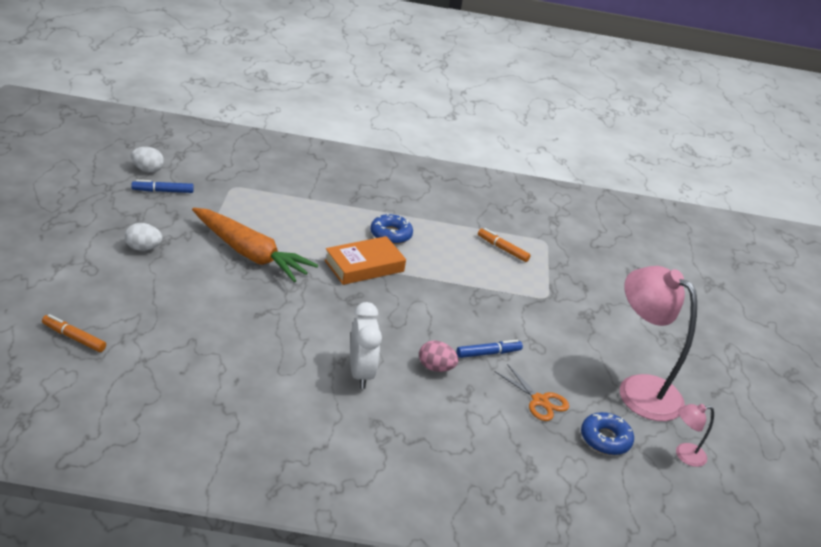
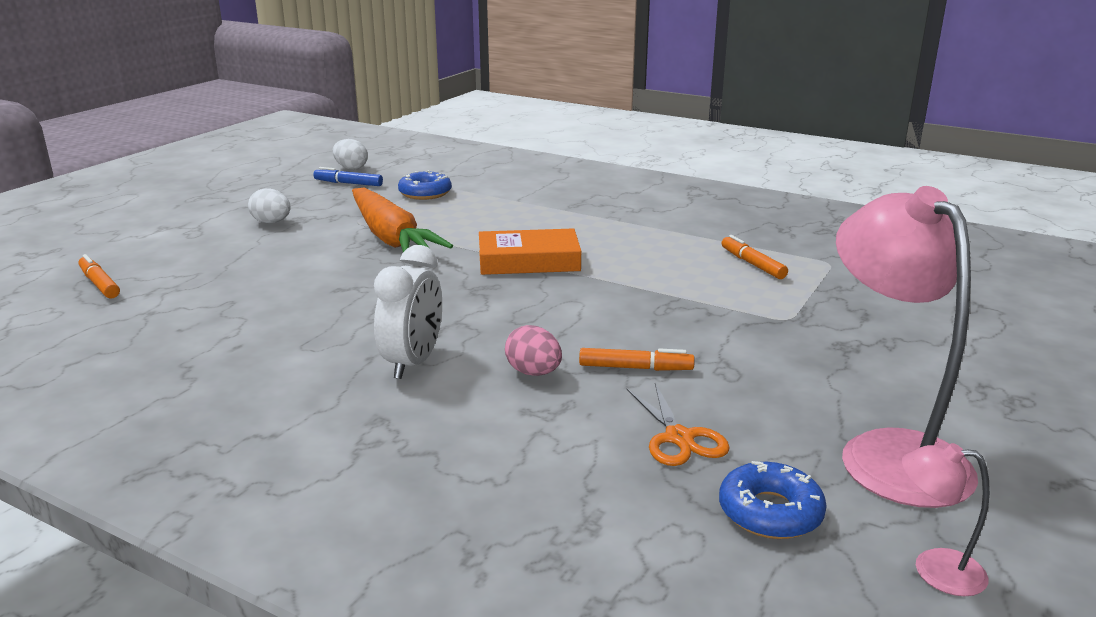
camera: 30 degrees right, 10 degrees down
(390, 234) = (594, 237): blue donut -> blue donut (425, 193)
(488, 353) = (635, 368): blue marker -> orange marker

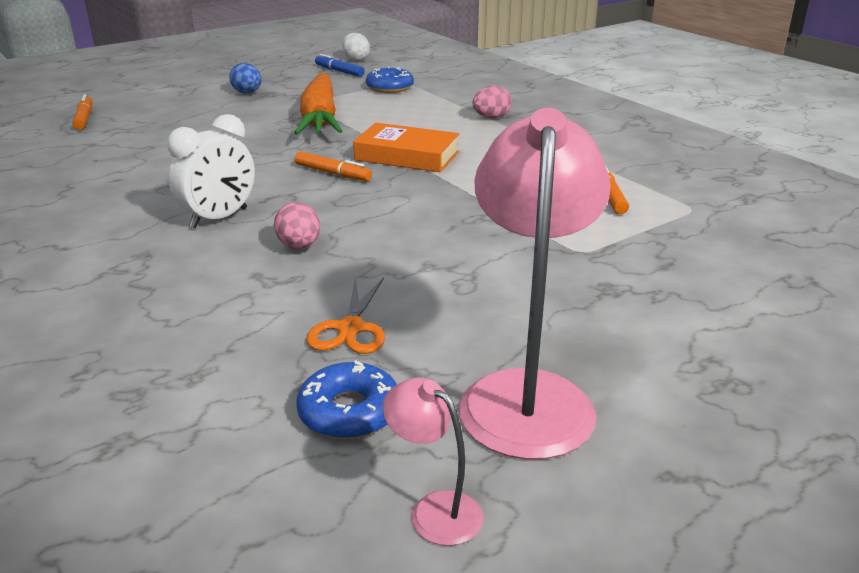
camera: 25 degrees right, 5 degrees up
(272, 222) = (247, 93): white egg -> blue egg
(564, 209) = (491, 117): none -> pink egg
(635, 368) = (386, 262): orange marker -> orange marker (333, 173)

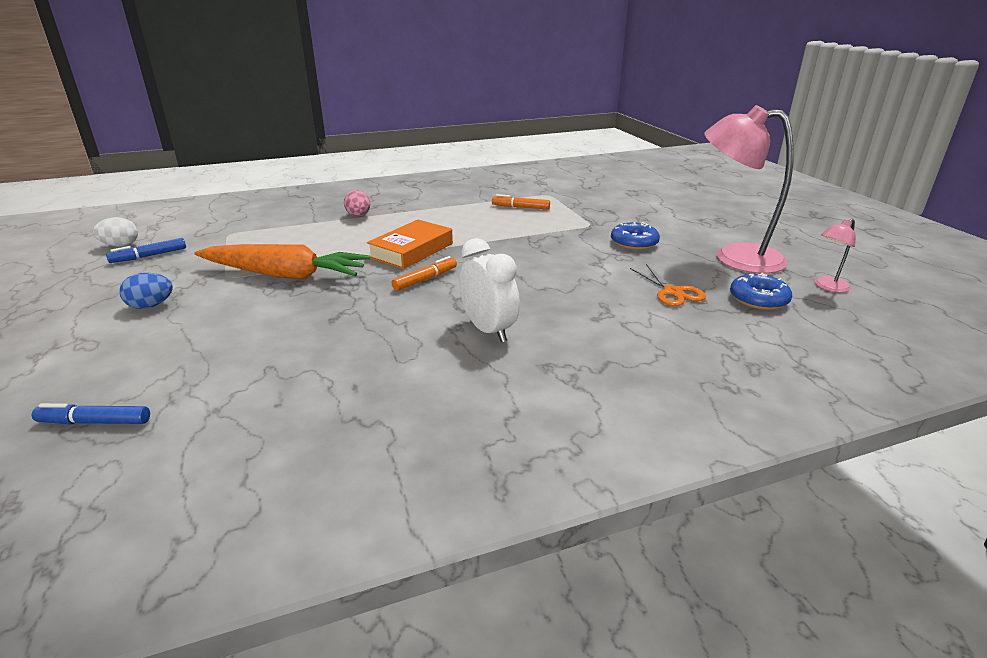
camera: 75 degrees left, 0 degrees up
(84, 118) = (95, 422): orange marker -> blue marker
(299, 246) = (555, 300): pink egg -> none
(350, 328) = (672, 292): orange scissors -> orange scissors turned 45 degrees clockwise
(390, 87) = (236, 240): blue donut -> blue donut (634, 243)

